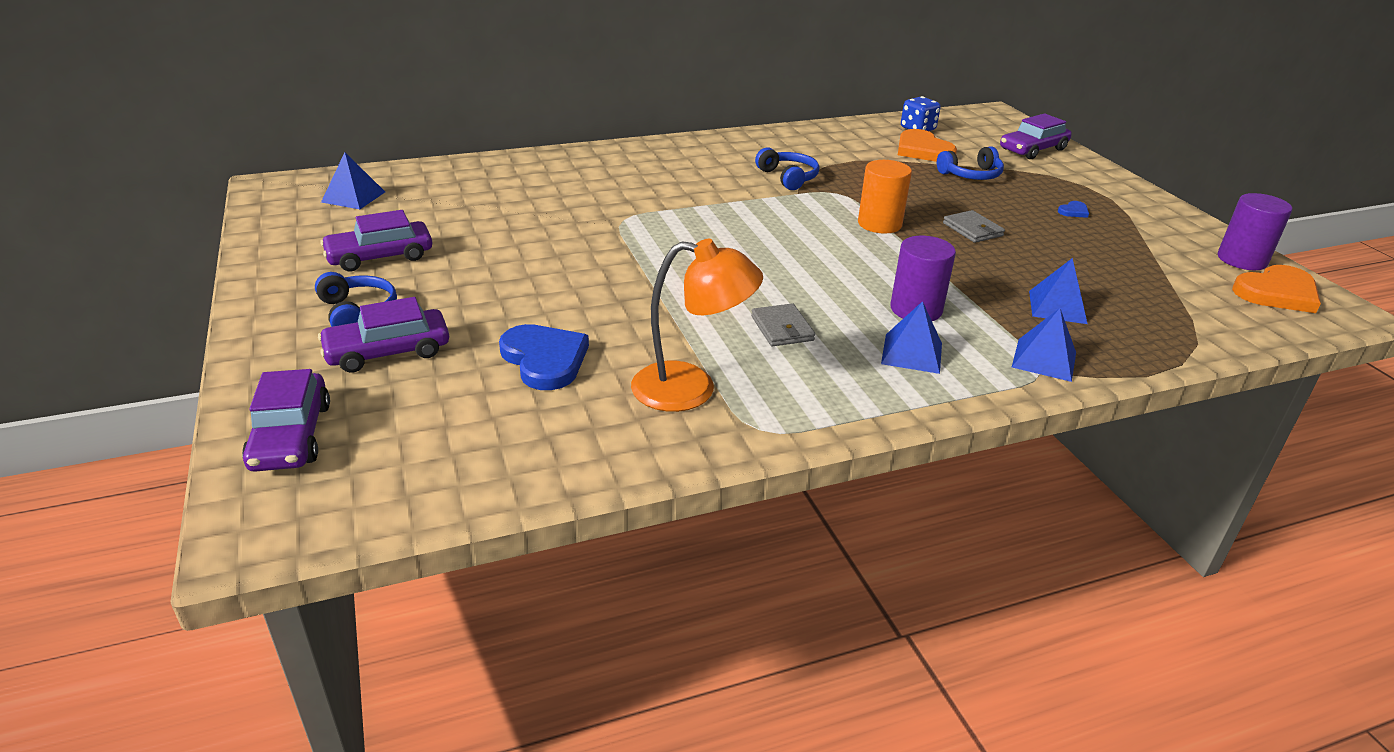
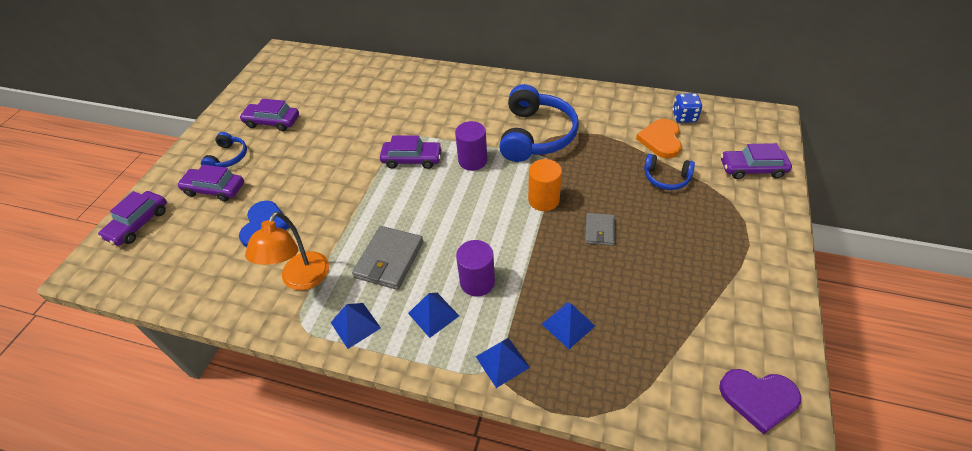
camera: 40 degrees right, 15 degrees up
(353, 197) = (303, 72): blue pyramid -> blue pyramid (355, 325)
(666, 235) = (412, 159): none -> purple car
(691, 389) = (301, 280): orange lamp -> orange lamp turned 60 degrees clockwise
(782, 328) = (389, 260): grey wallet -> grey wallet, size x1.70
(788, 177) = (536, 135): blue headphones -> blue headphones, size x1.97
(1073, 211) = (699, 244): blue heart -> none
(1242, 260) = (776, 353): purple cylinder -> purple cylinder (473, 161)
(1277, 293) = (758, 398): orange heart -> purple heart

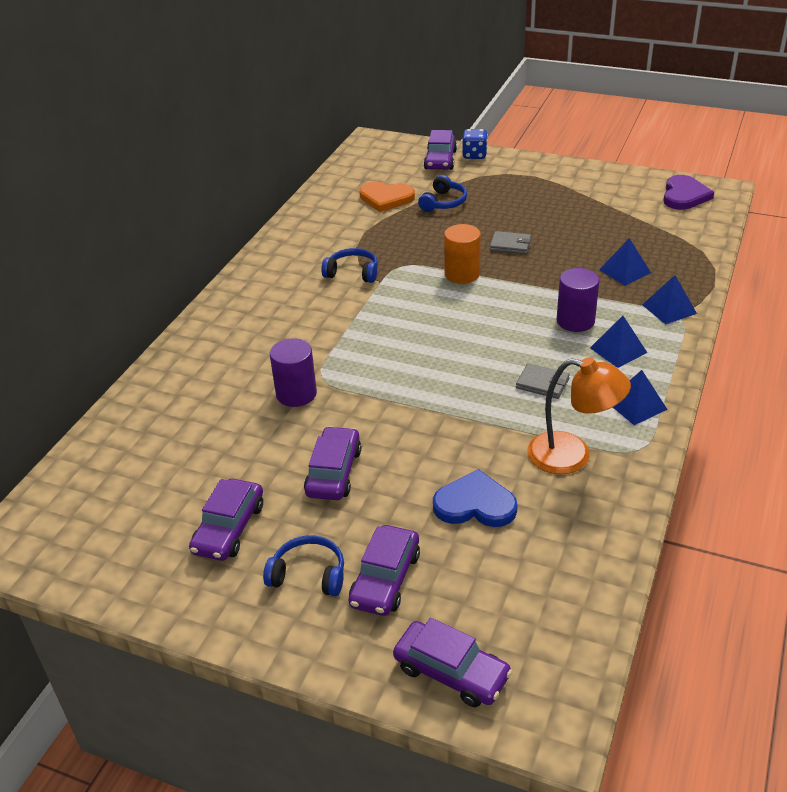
camera: 85 degrees left, 10 degrees down
(389, 260) = (542, 383): grey wallet -> grey wallet, size x0.59
(412, 159) = (369, 369): purple car -> purple car (334, 472)
(473, 161) = (385, 320): purple cylinder -> purple cylinder (296, 394)
(536, 135) = (352, 273): blue headphones -> blue headphones, size x0.51
(684, 117) = (353, 181): blue dice -> blue dice (474, 155)

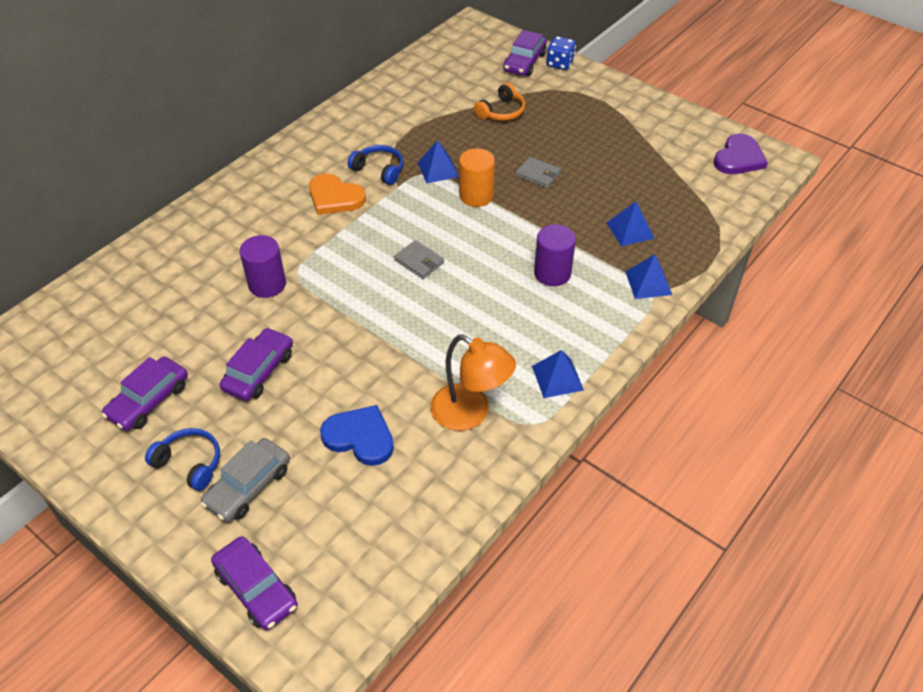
camera: 15 degrees right, 10 degrees up
(385, 579) = (248, 486): purple car -> grey car
(386, 198) = (451, 95): orange heart -> orange heart (335, 197)
(443, 202) = (501, 111): blue headphones -> orange headphones
(542, 383) = (485, 332): grey wallet -> grey wallet (419, 261)
(618, 350) = (574, 315): blue pyramid -> blue pyramid (438, 169)

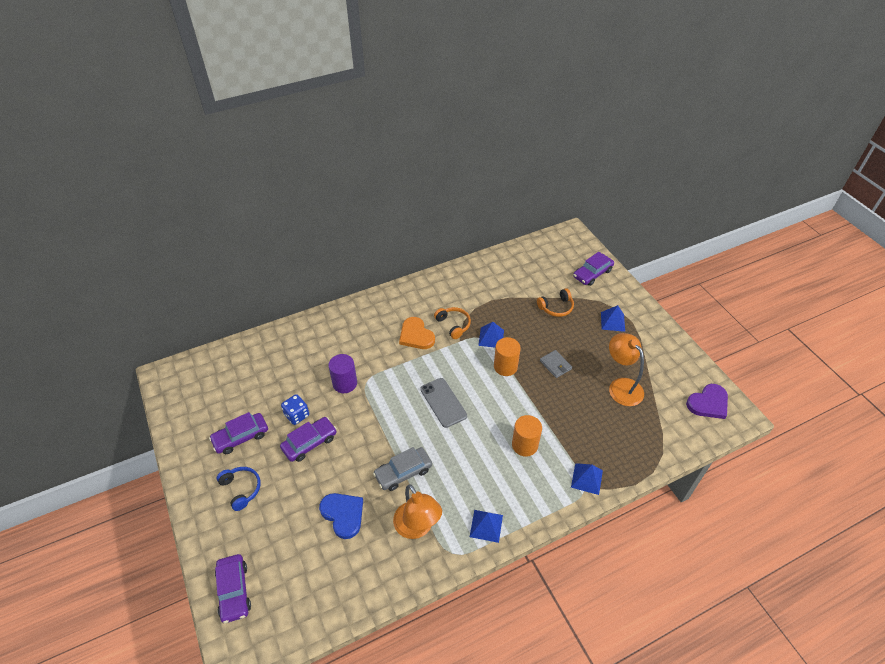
camera: 25 degrees right, 0 degrees up
(248, 486) = (264, 519): grey car -> grey car (403, 472)
(379, 170) = (453, 325): blue headphones -> orange headphones
(419, 261) = (443, 402): grey wallet -> grey phone
(552, 273) = (524, 445): purple cylinder -> orange cylinder
(560, 64) = (616, 282): blue dice -> blue dice (297, 415)
(630, 172) = (621, 386): none -> orange lamp
(630, 230) = (596, 432): blue pyramid -> blue pyramid (612, 321)

